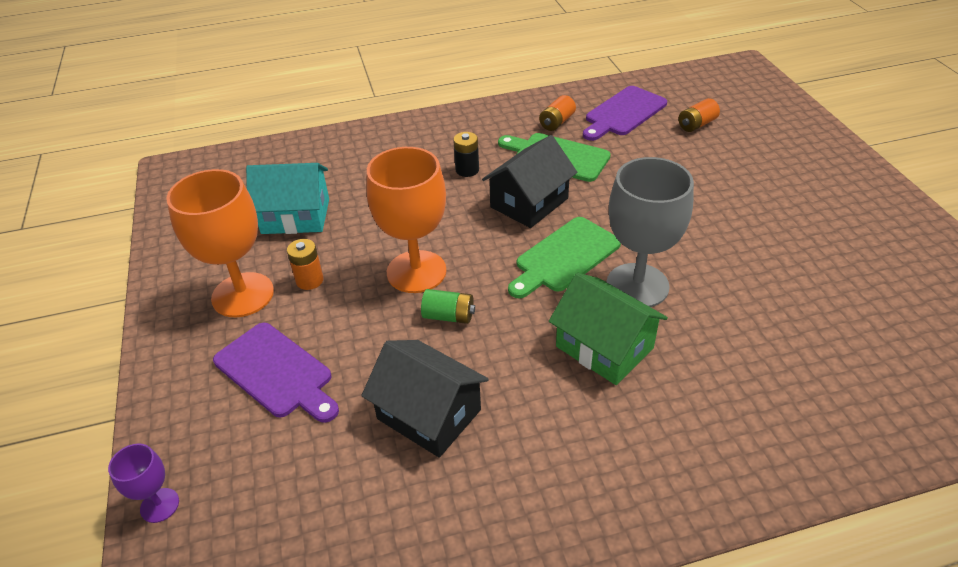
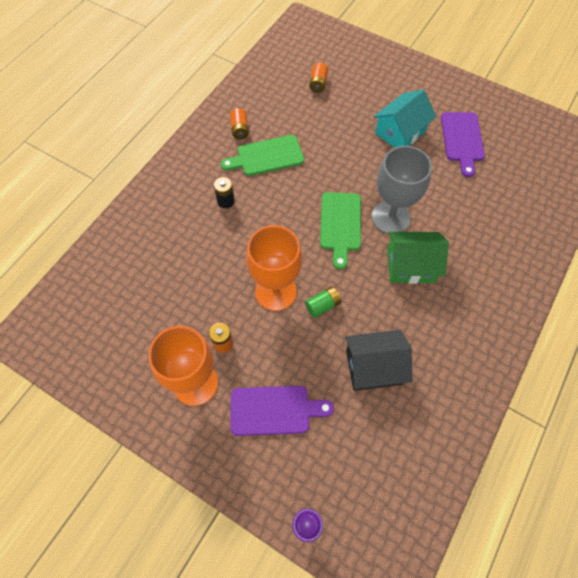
camera: 45 degrees left, 20 degrees up
(295, 216) = (159, 308): turquoise house -> turquoise house (400, 132)
(529, 203) = (285, 201): black house -> none
(623, 113) = (270, 98): purple cutting board -> purple cutting board (462, 140)

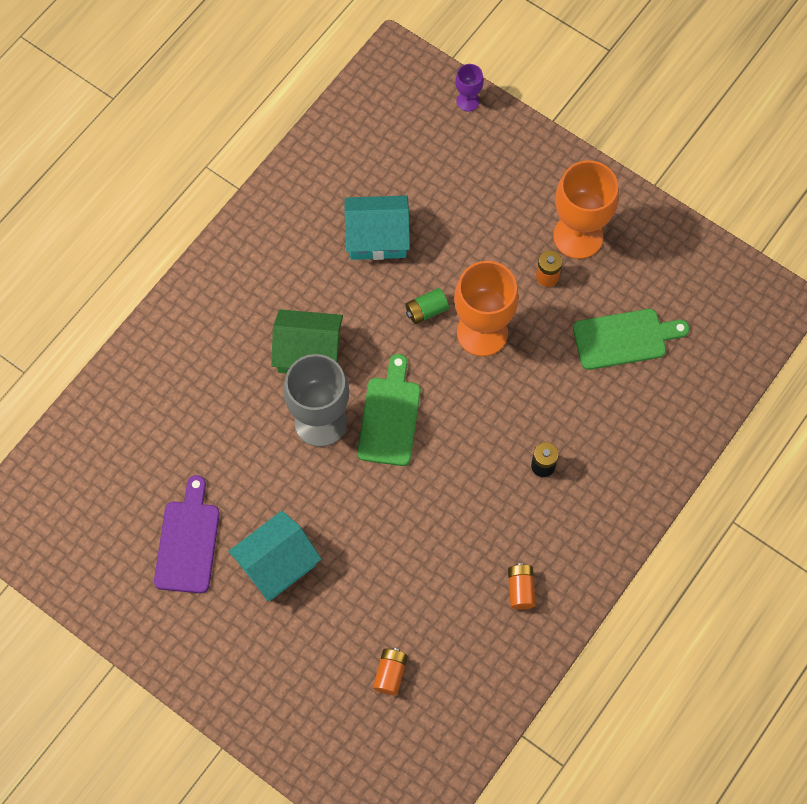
camera: 175 degrees left, 5 degrees up
(267, 156) = (482, 536): green cutting board -> green cutting board (624, 339)
(274, 410) = (492, 202): purple cutting board -> none
(373, 367) = (377, 237): black house -> turquoise house

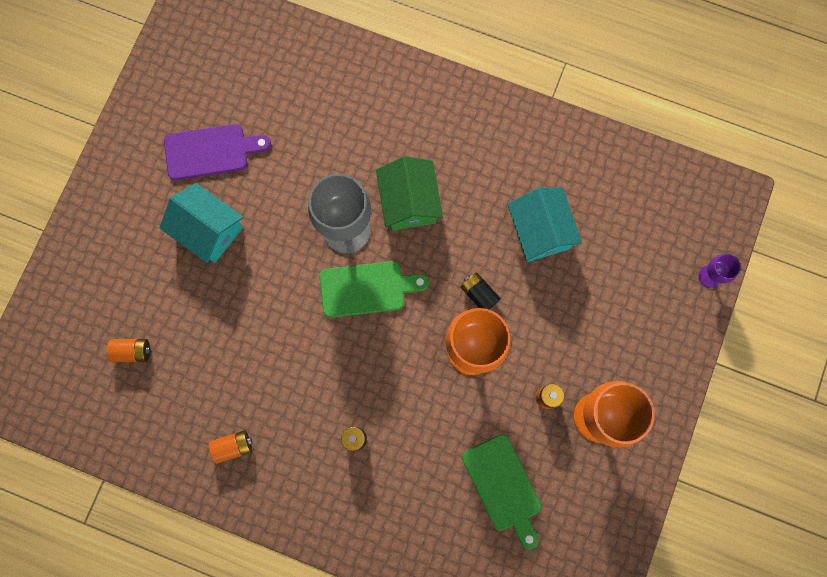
camera: 75 degrees right, 10 degrees up
(426, 311) = (479, 294): green battery -> black battery

